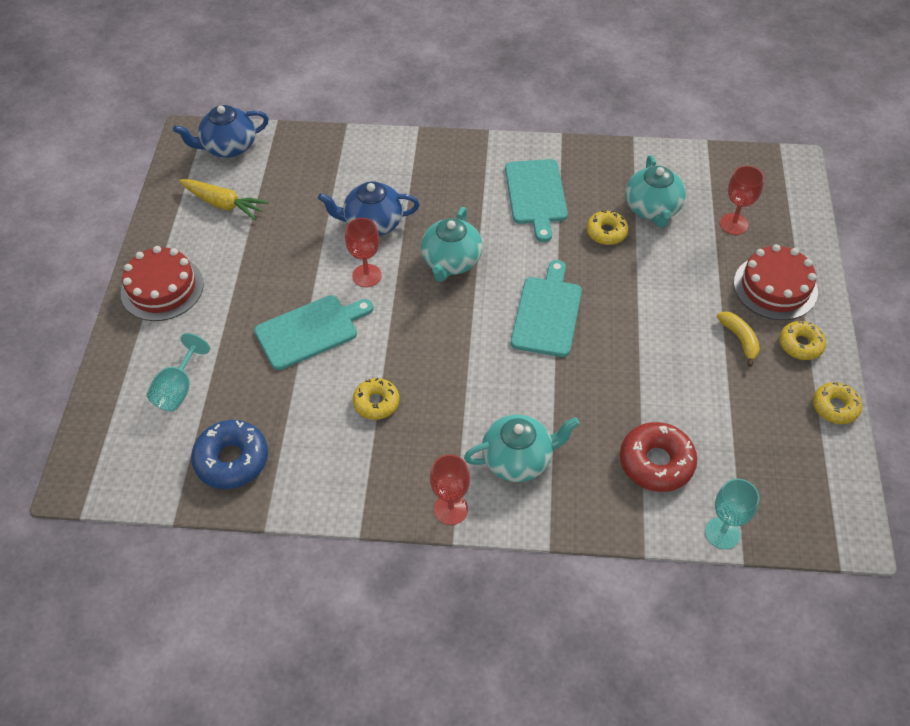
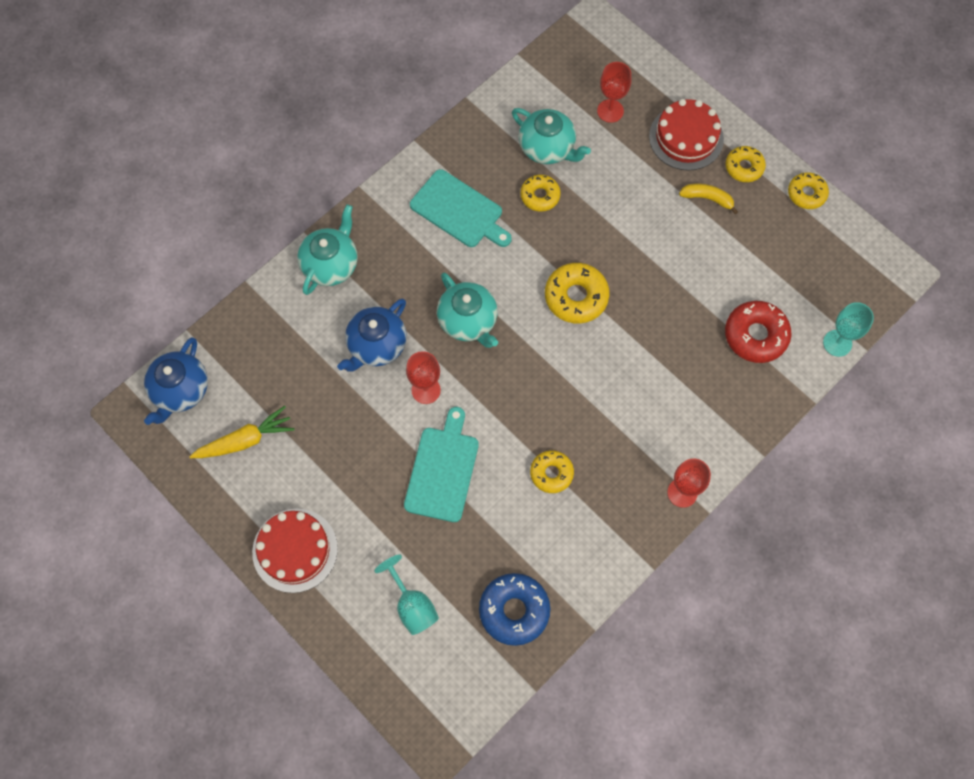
camera: 50 degrees left, 15 degrees up
(518, 459) = (680, 418): turquoise teapot -> turquoise teapot (331, 264)
(547, 313) = (576, 297): turquoise cutting board -> yellow donut

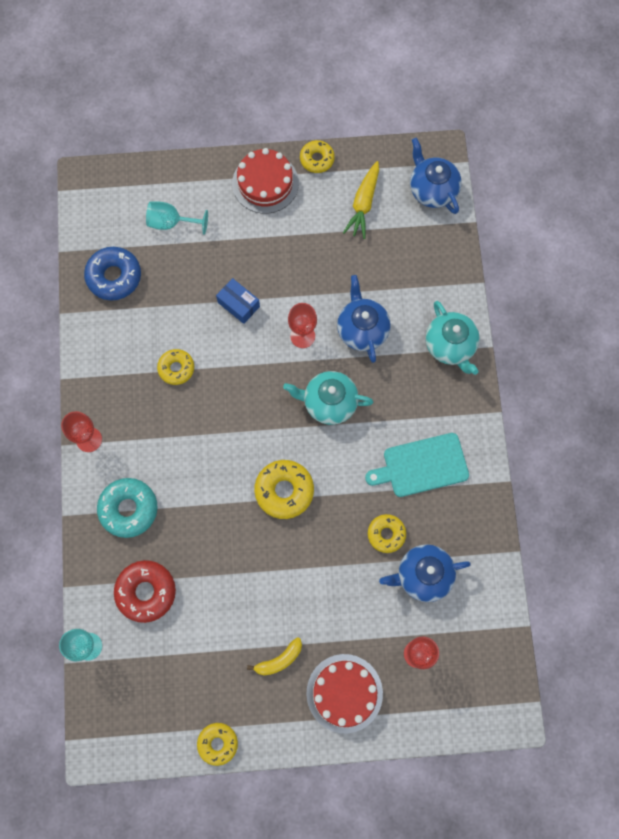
camera: 130 degrees right, 5 degrees up
(443, 470) = (238, 304): turquoise cutting board -> blue box
(547, 148) = (423, 575): turquoise teapot -> blue teapot
(706, 406) = (129, 509): none -> turquoise donut
(744, 167) = (281, 715): yellow donut -> yellow donut (317, 159)

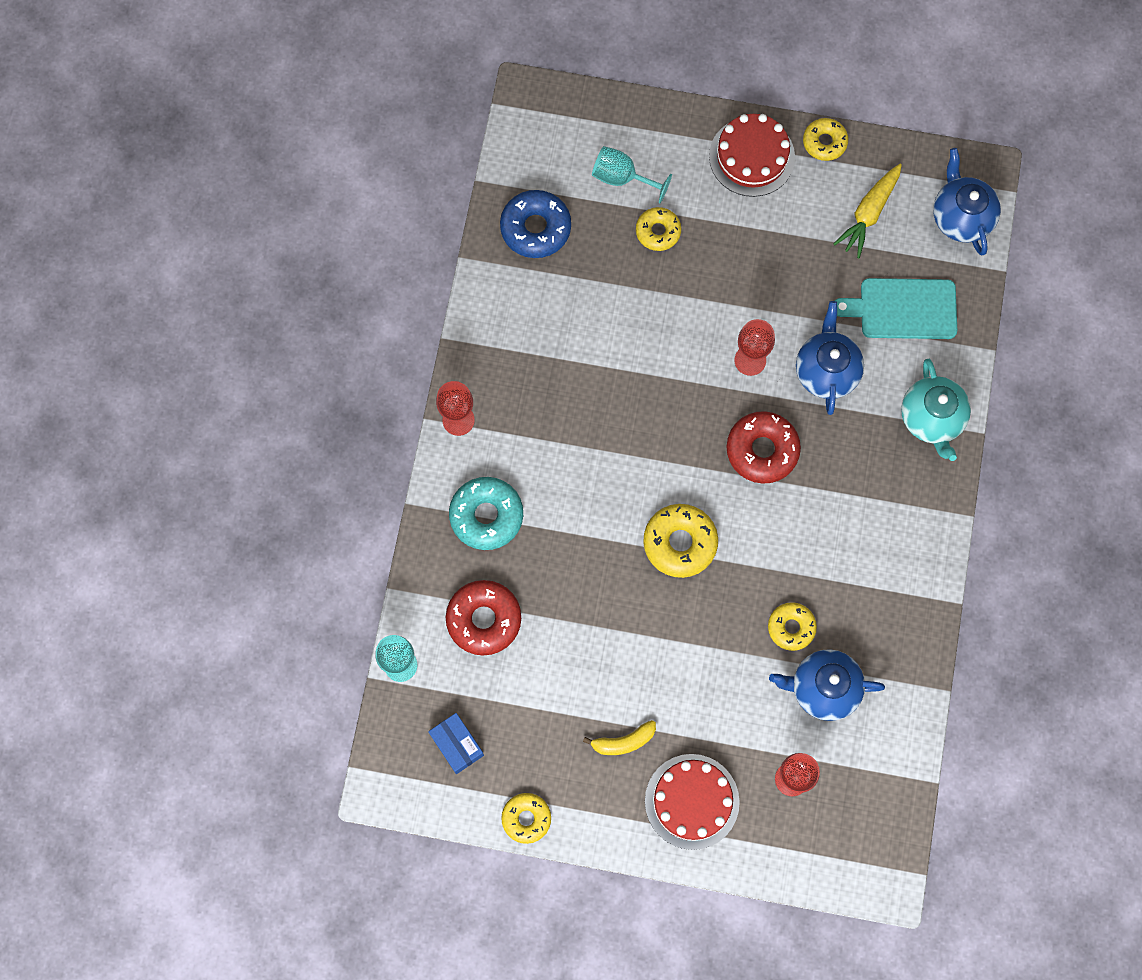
camera: 15 degrees right, 0 degrees up
(176, 368) = (585, 361): yellow donut -> yellow donut (658, 232)
(238, 304) = (680, 301): blue box -> blue box (457, 745)
(329, 402) = (762, 450): turquoise teapot -> red donut
(422, 465) = (857, 556): turquoise cutting board -> turquoise cutting board (903, 309)

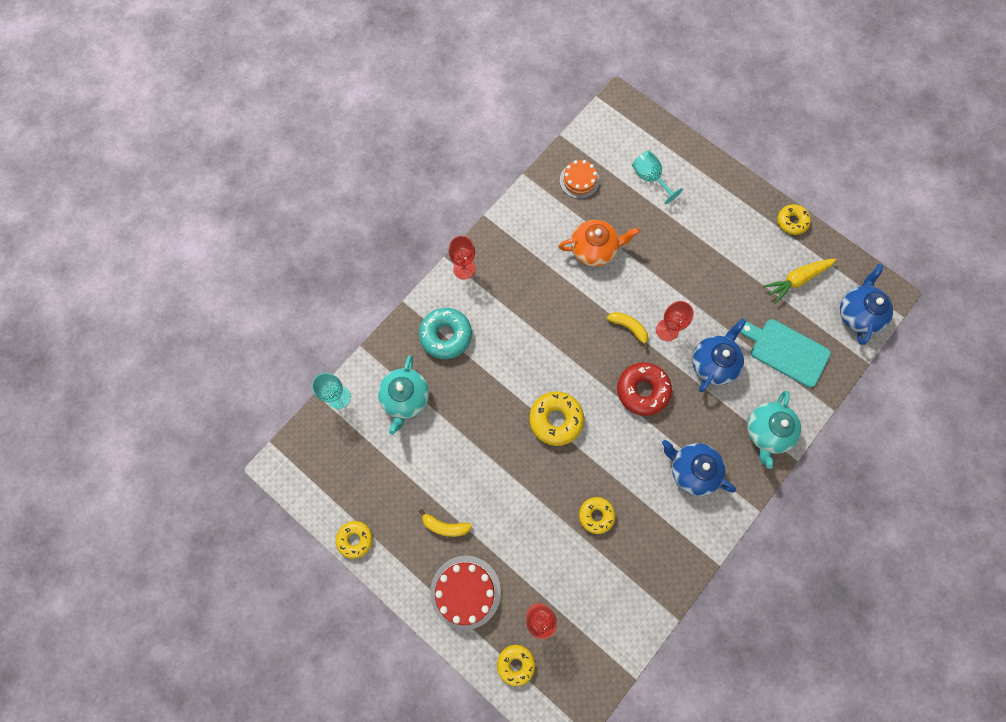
camera: 30 degrees right, 0 degrees up
(457, 745) = (342, 466): blue box -> none
(484, 619) = (405, 398): red donut -> turquoise teapot
(535, 228) = (579, 180): blue donut -> orange cake
(605, 308) = (594, 249): none -> orange teapot
(658, 232) = (654, 221): yellow donut -> yellow donut (515, 664)
(703, 383) = (629, 328): none -> yellow banana
(752, 156) = (739, 207): red cake -> none
(823, 688) = (594, 568): blue teapot -> blue teapot (692, 470)

